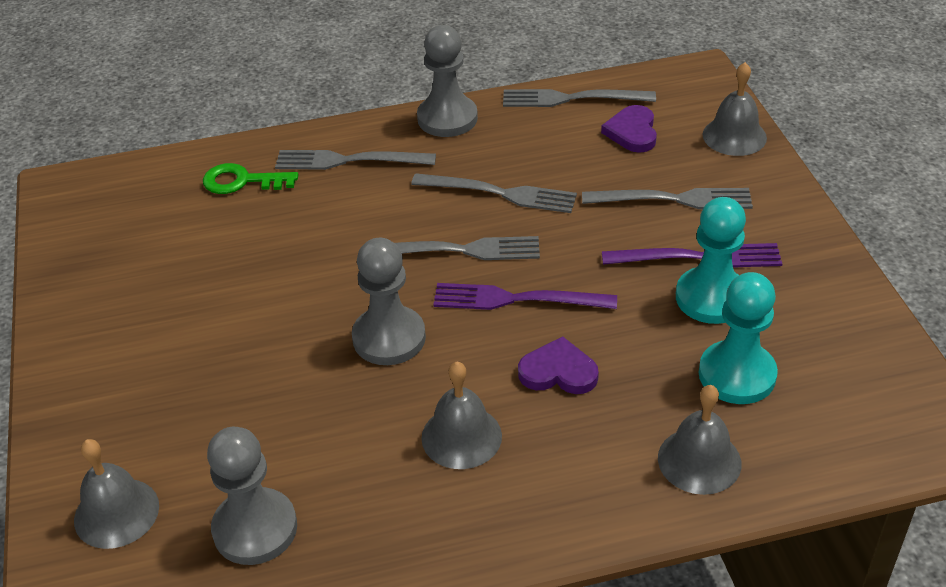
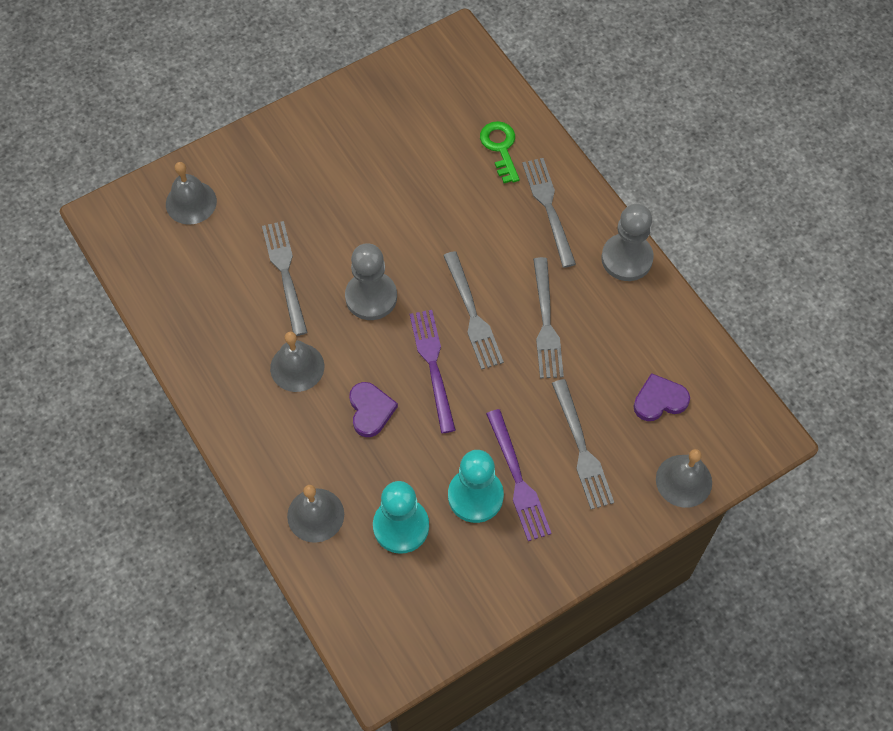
camera: 70 degrees right, 20 degrees up
(255, 529) = (198, 278): grey pawn -> none
(570, 99) = (688, 342): grey fork -> grey fork (285, 272)

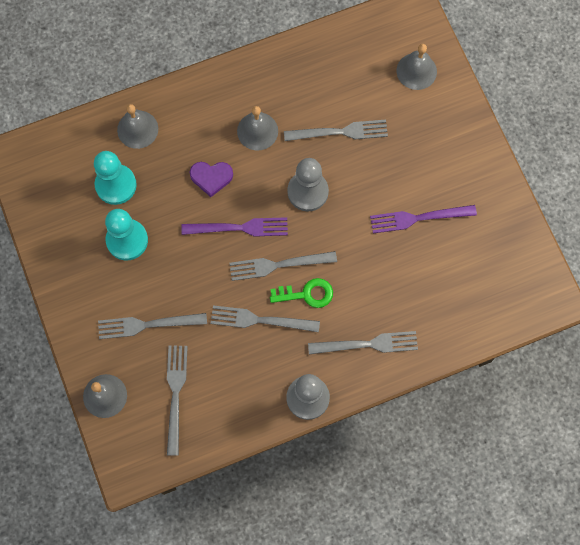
camera: 100 degrees right, 10 degrees up
(500, 148) = (433, 316): green key -> green key (306, 294)
(518, 480) = (132, 273): purple fork -> purple fork (417, 218)
(659, 400) = (175, 394): purple heart -> grey fork

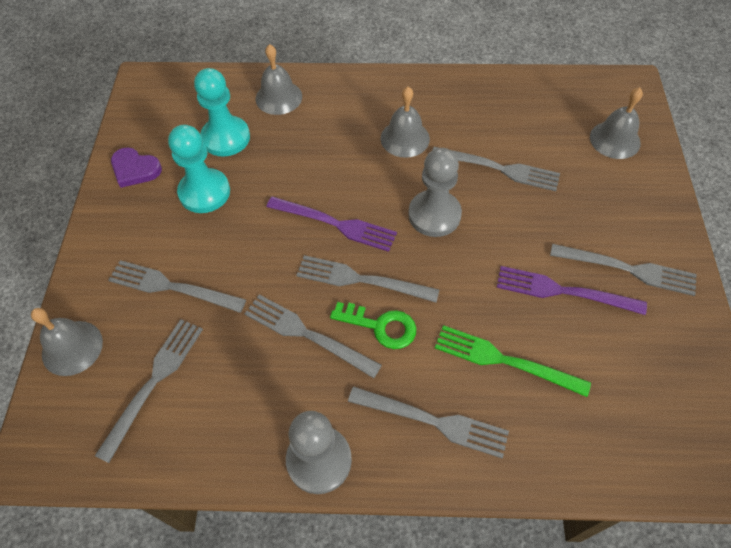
camera: 25 degrees right, 15 degrees down
(211, 177) = (331, 164): purple heart -> purple heart (135, 169)
(396, 285) = (503, 360): none -> green fork
(457, 183) = (629, 269): none -> grey fork

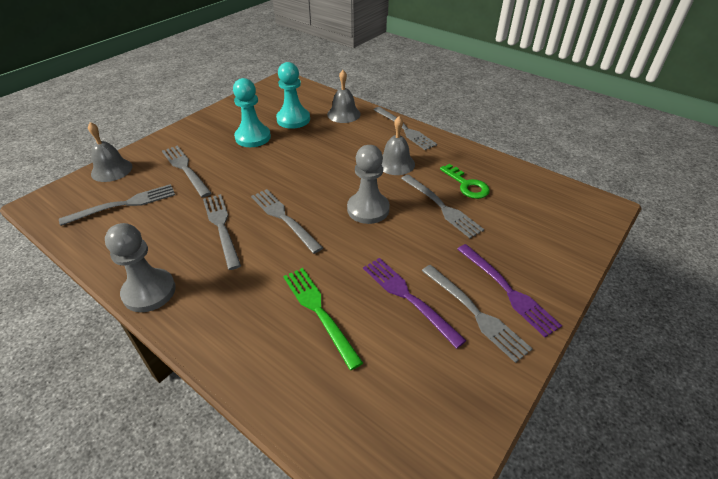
camera: 35 degrees right, 15 degrees down
(135, 169) = (233, 113): purple heart -> none
(337, 224) = (303, 185): purple fork -> purple fork (508, 291)
(380, 326) = (266, 247): green key -> green key (467, 185)
(435, 422) = (234, 316): grey fork -> grey fork (405, 130)
(615, 140) = (553, 232): grey bell -> none

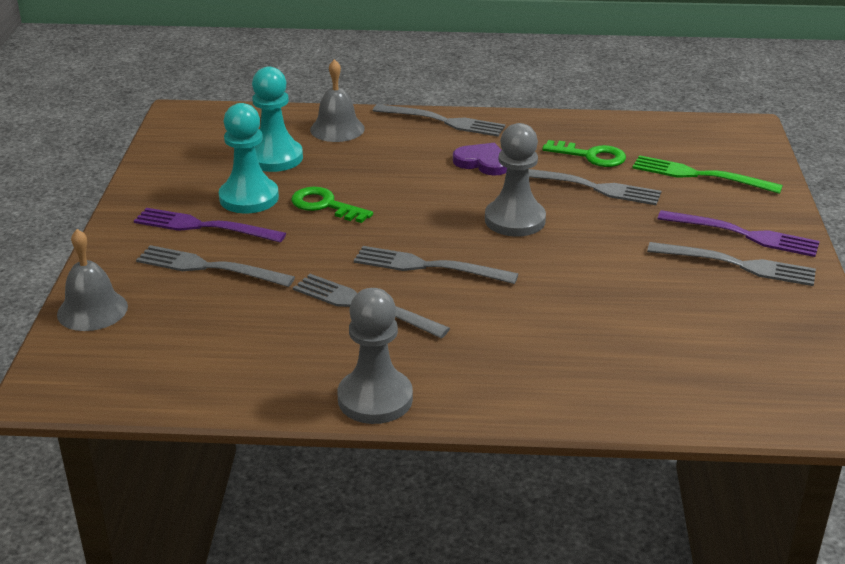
camera: 35 degrees left, 10 degrees down
(125, 204) = (187, 336): grey fork -> none
(281, 156) = (325, 205): none -> green key
(318, 311) = (590, 329): green fork -> green fork (698, 175)
(395, 163) = (482, 162): grey bell -> purple heart
(407, 297) = (660, 279): purple fork -> purple fork (202, 226)

